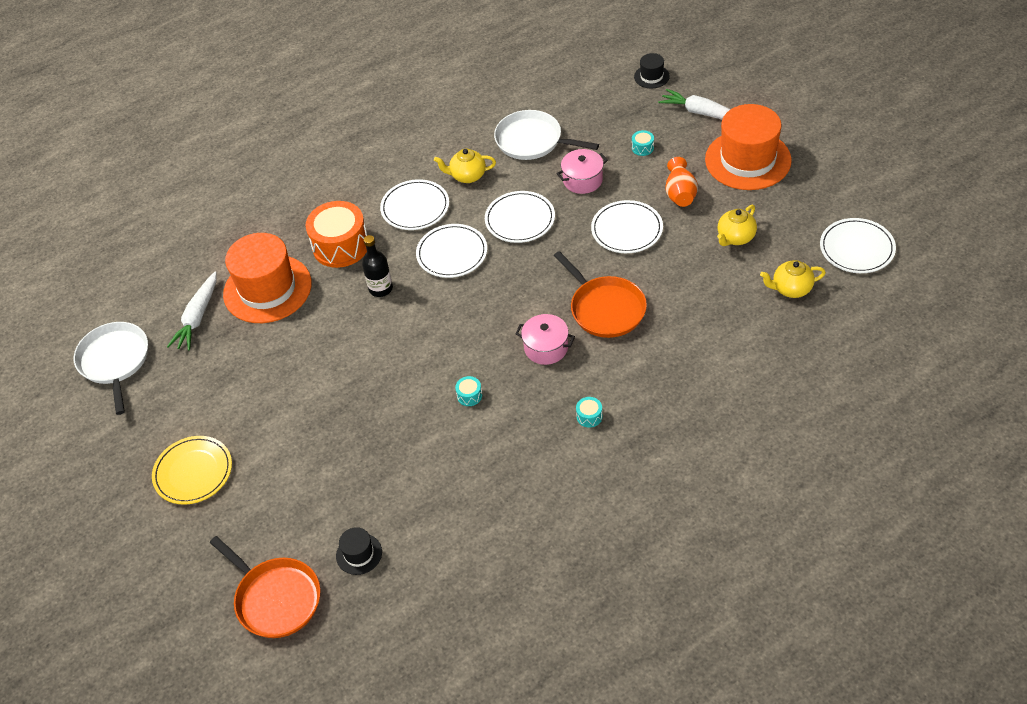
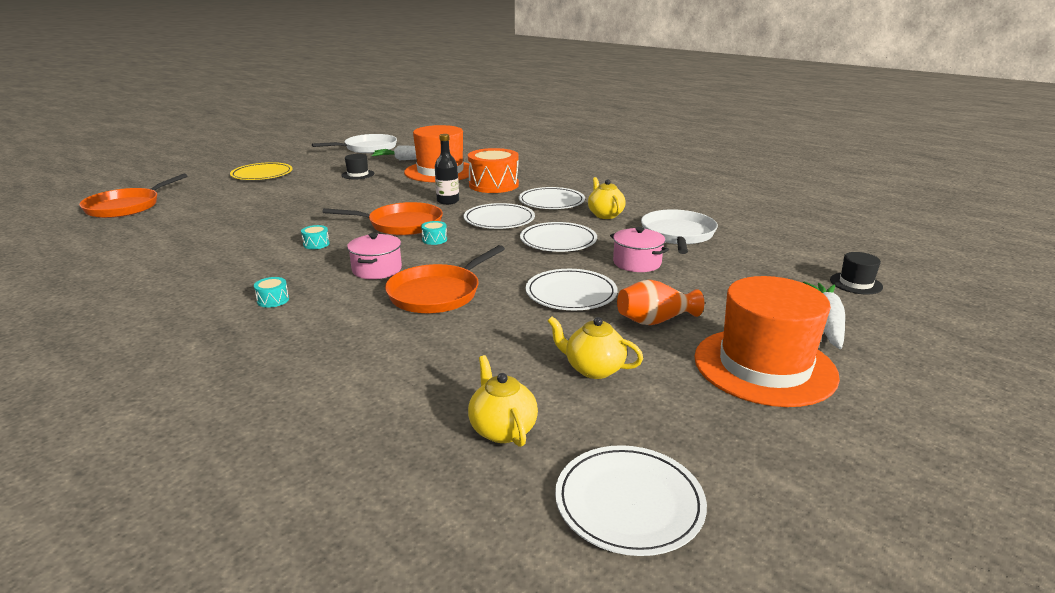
camera: 70 degrees right, 25 degrees down
(359, 554) = (151, 225): black hat -> black hat (358, 174)
(438, 329) = (401, 224): none -> orange pan
(642, 148) = (719, 290): turquoise drum -> turquoise drum (434, 240)

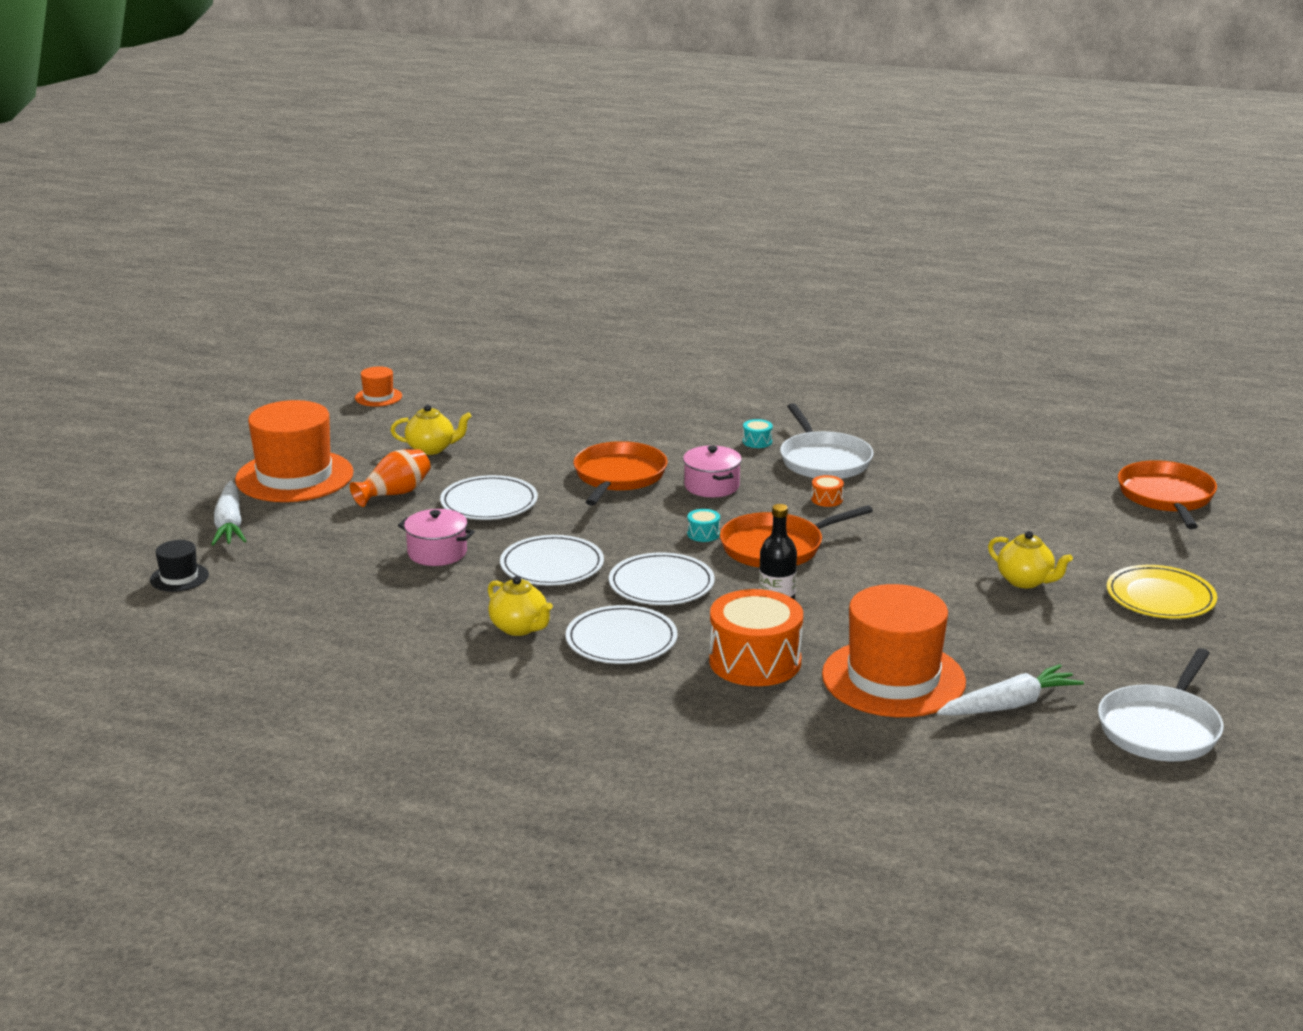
camera: 155 degrees right, 0 degrees up
(316, 244) = (827, 499): turquoise drum -> orange drum
(358, 174) = (1015, 634): black hat -> none
(502, 429) = (472, 408): yellow teapot -> yellow teapot (1025, 581)
(629, 502) = (378, 397): white plate -> orange hat
(678, 235) = (399, 610): white pan -> white pan (823, 460)

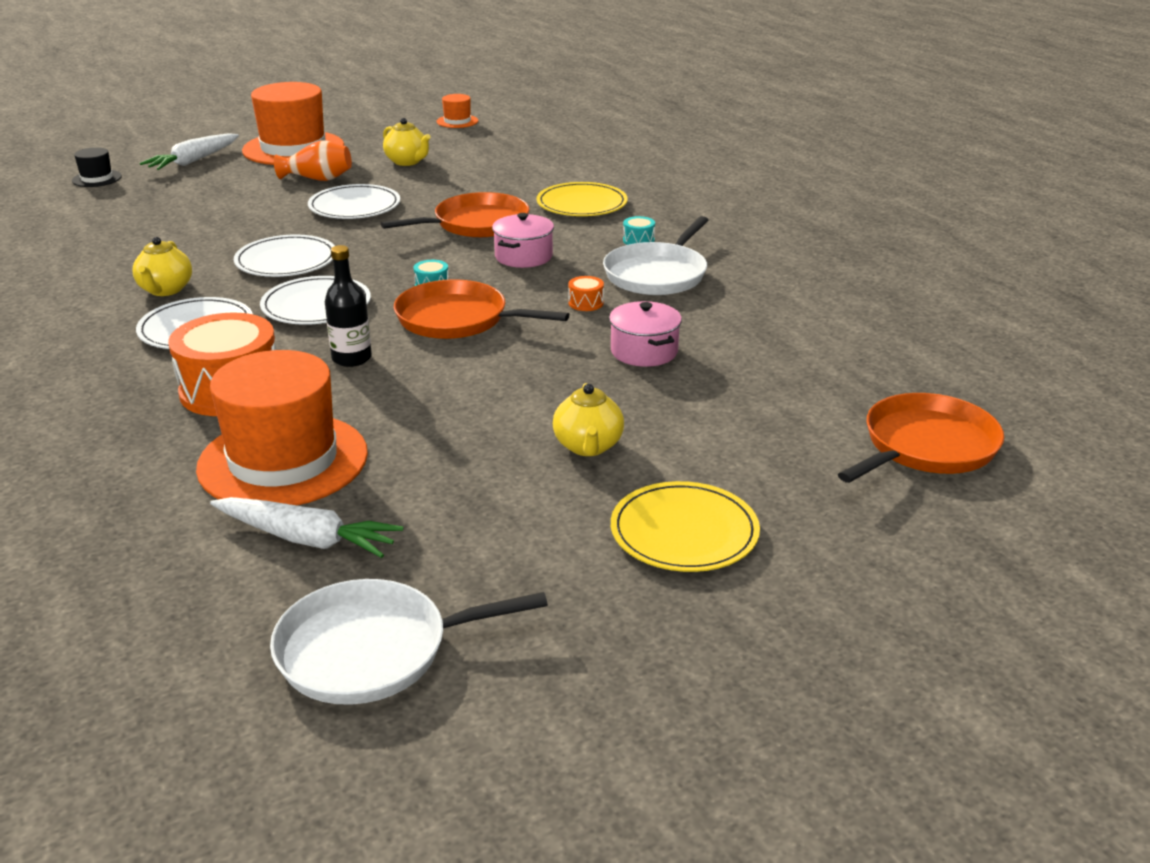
camera: 45 degrees right, 5 degrees up
(437, 553) = (247, 223): pink pot -> pink pot (644, 351)
(655, 430) = (582, 204): none -> yellow plate

